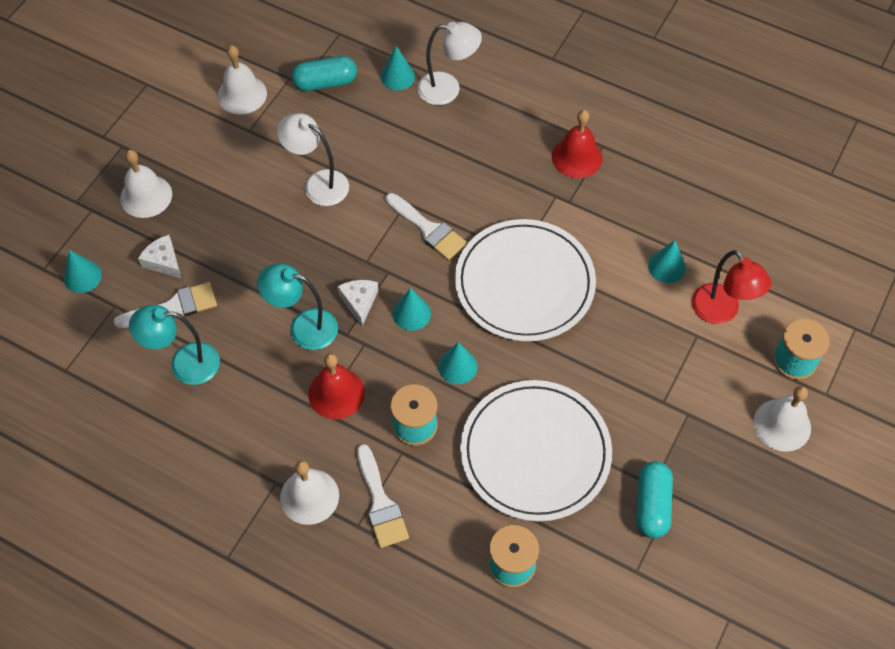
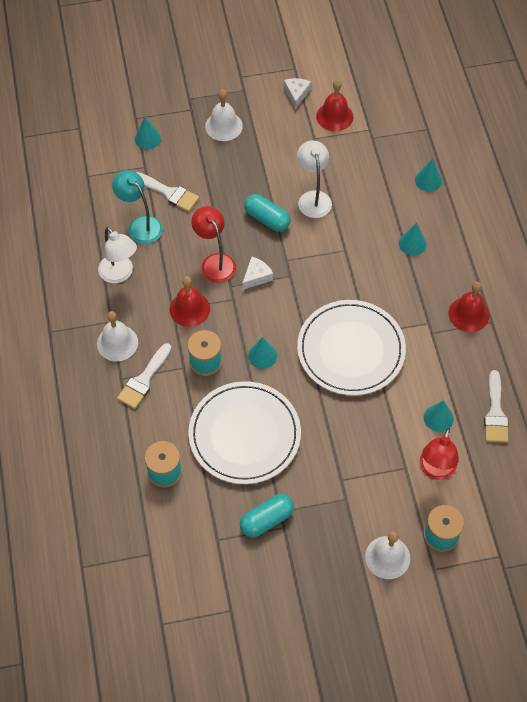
camera: 50 degrees right, 0 degrees up
(163, 261) = (192, 166): white cheese -> white cheese (296, 94)
(242, 94) = (334, 116): white bell -> red bell
(303, 327) = (215, 262): turquoise lamp -> red lamp
(325, 82) = (385, 149): turquoise capsule -> turquoise capsule (267, 219)
(411, 313) = (274, 307): turquoise cone -> turquoise cone (412, 243)
(428, 229) = (338, 274): white brush -> white brush (495, 413)
(448, 89) = (446, 212): white lamp -> white lamp (120, 274)

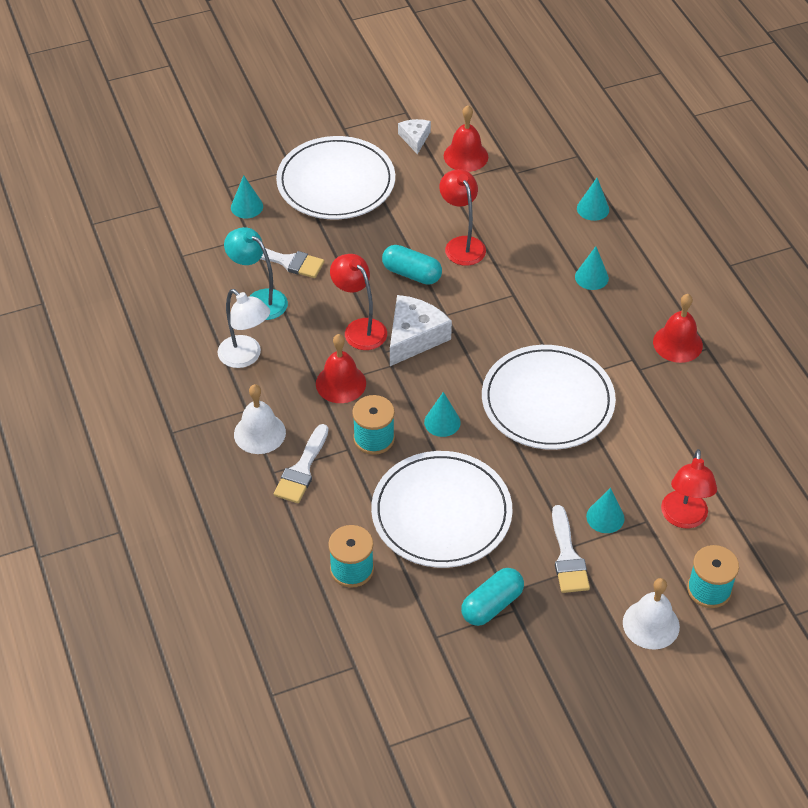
camera: 10 degrees left, 10 degrees down
(223, 126) = (336, 182): white bell -> white plate
(256, 276) = (414, 337): white cheese -> white cheese, size x1.76
(313, 198) = (462, 244): white lamp -> red lamp
(438, 418) = (671, 460): turquoise cone -> turquoise cone (605, 517)
(495, 413) = (737, 445): white brush -> white brush (567, 556)

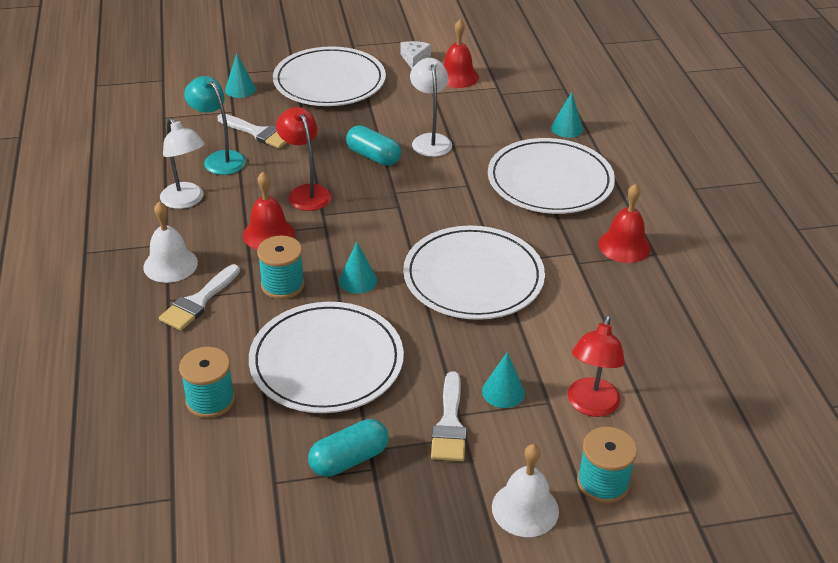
camera: 10 degrees right, 10 degrees down
(414, 337) = (356, 206): white cheese -> none
(462, 244) = (430, 140): red lamp -> white lamp
(591, 277) = (550, 181): turquoise cone -> white plate

